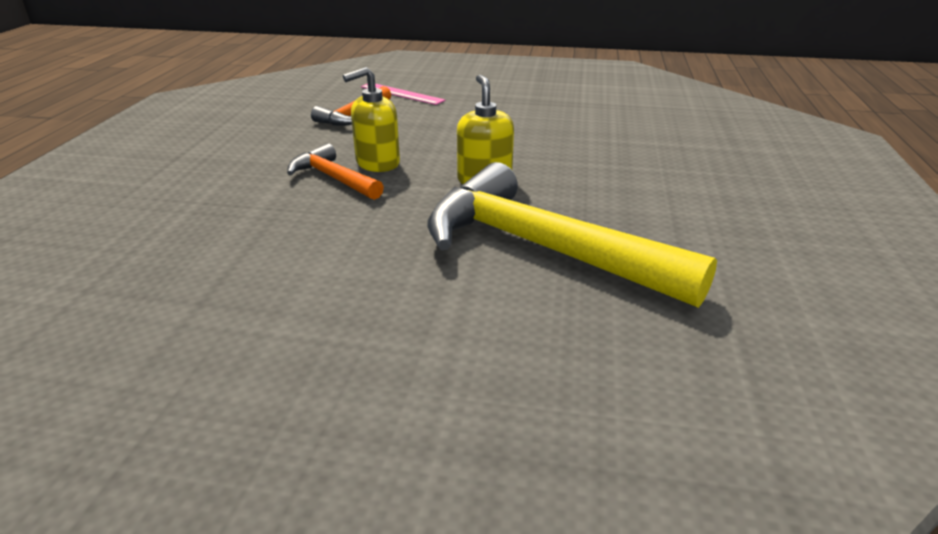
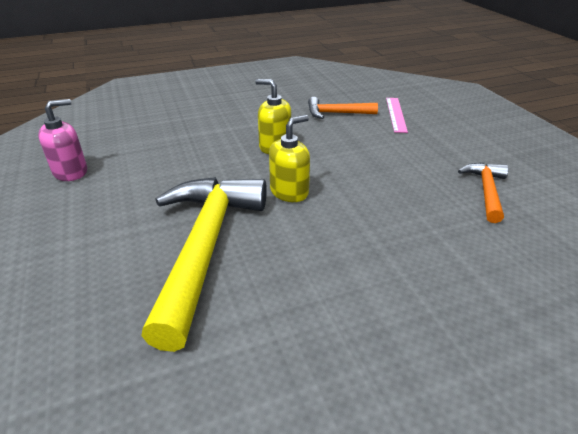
camera: 60 degrees right, 5 degrees up
(221, 324) = (71, 172): none -> pink soap dispenser
(333, 178) = (240, 141): orange hammer -> orange hammer (486, 191)

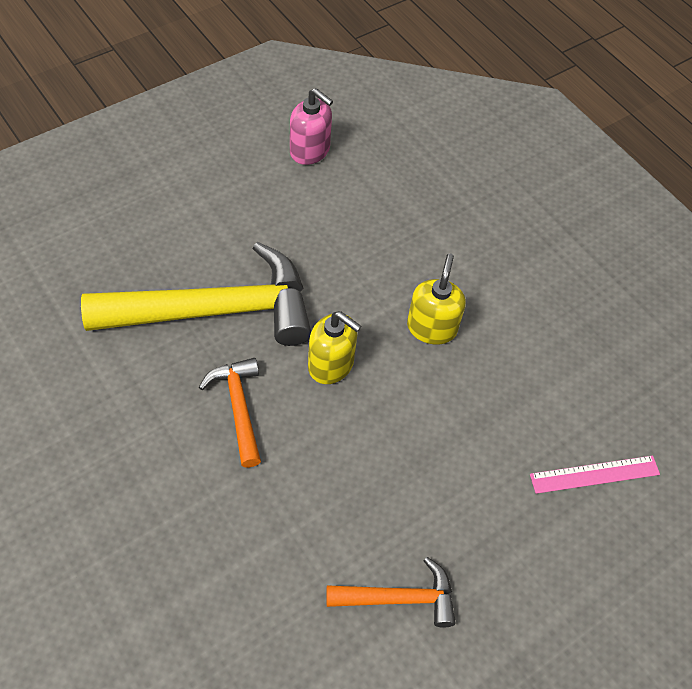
camera: 70 degrees right, 20 degrees up
(336, 113) = (561, 388): orange hammer -> orange hammer (238, 408)

